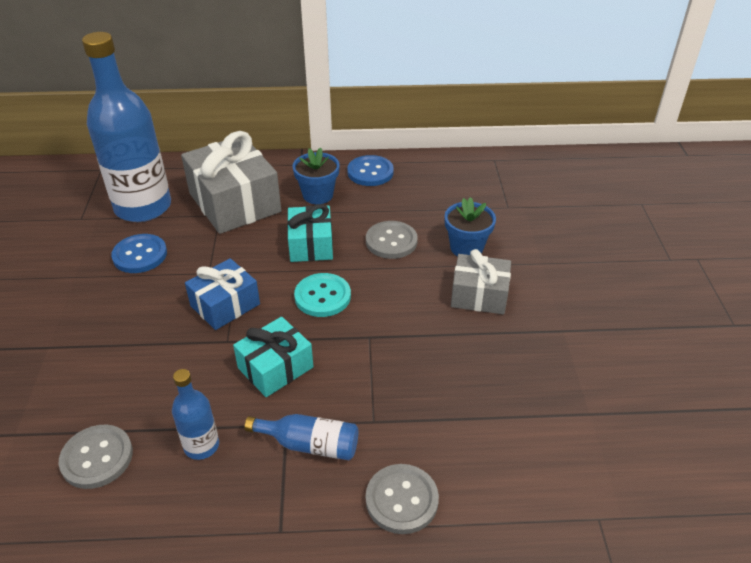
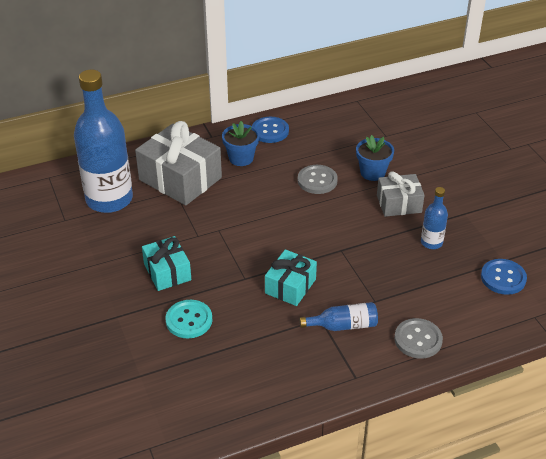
camera: 20 degrees left, 0 degrees up
(97, 458) = (209, 372): grey button -> none
(140, 255) = (135, 236): blue button -> blue button (503, 278)
(201, 446) = (274, 346): blue bottle -> blue bottle (431, 242)
(225, 305) = (226, 255): blue gift -> none
(311, 245) = (260, 197): turquoise gift -> turquoise gift (167, 272)
(322, 296) = (292, 231): turquoise button -> turquoise button (189, 320)

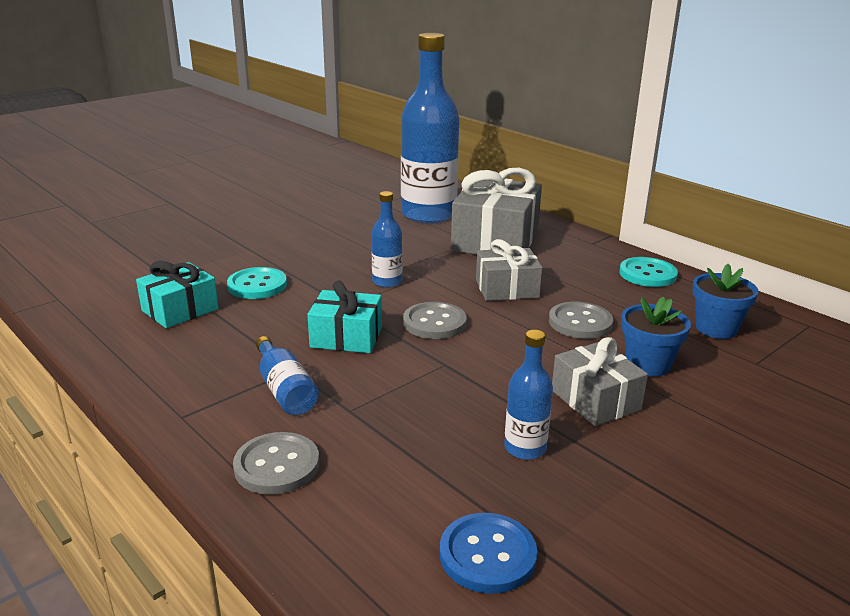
camera: 70 degrees right, 15 degrees down
(167, 272) = (331, 261): turquoise gift -> turquoise gift (180, 310)
(219, 250) = (387, 281): none -> blue bottle
(241, 158) = (570, 266): blue flower pot -> blue flower pot (716, 328)
(259, 196) = (507, 289): none -> grey gift
(270, 131) = (647, 274): blue button -> turquoise button
(289, 241) = (434, 323): none -> grey button

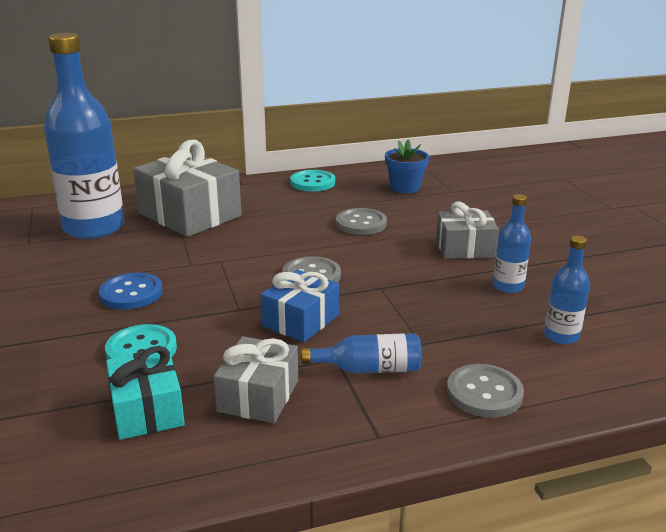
camera: 65 degrees left, 0 degrees up
(346, 337) = (301, 320): turquoise gift -> blue gift
(387, 281) = (214, 279): blue bottle -> blue bottle (561, 336)
(487, 555) = (614, 328): blue button -> blue button (131, 293)
(507, 289) = (283, 233): grey gift -> grey gift (258, 396)
(648, 364) = (433, 220): blue flower pot -> none

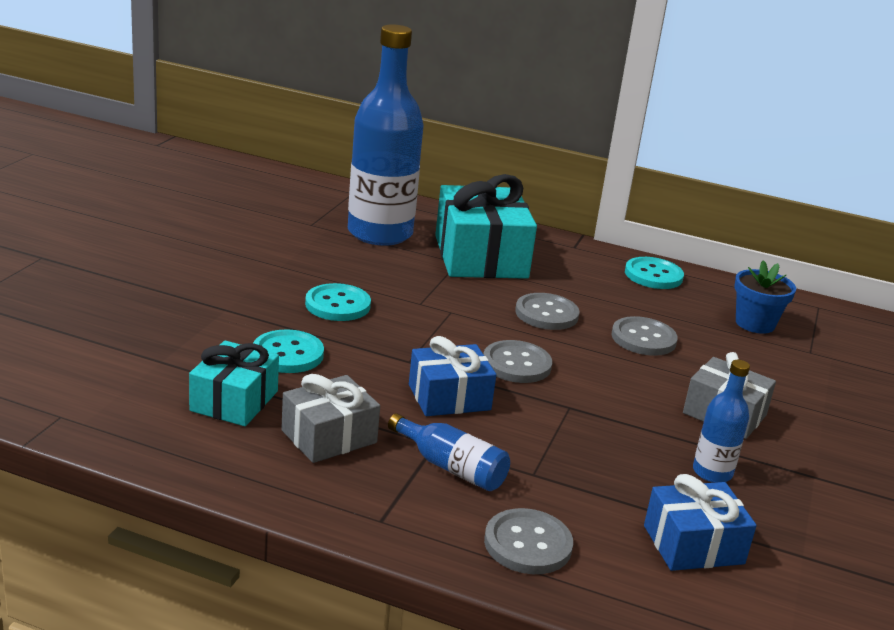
camera: 35 degrees right, 0 degrees up
(131, 293) = (337, 305): blue button -> turquoise button
(190, 215) = (480, 257): grey gift -> turquoise gift
(284, 234) = (546, 314): none -> grey button
(561, 336) = (693, 545): blue bottle -> blue gift

